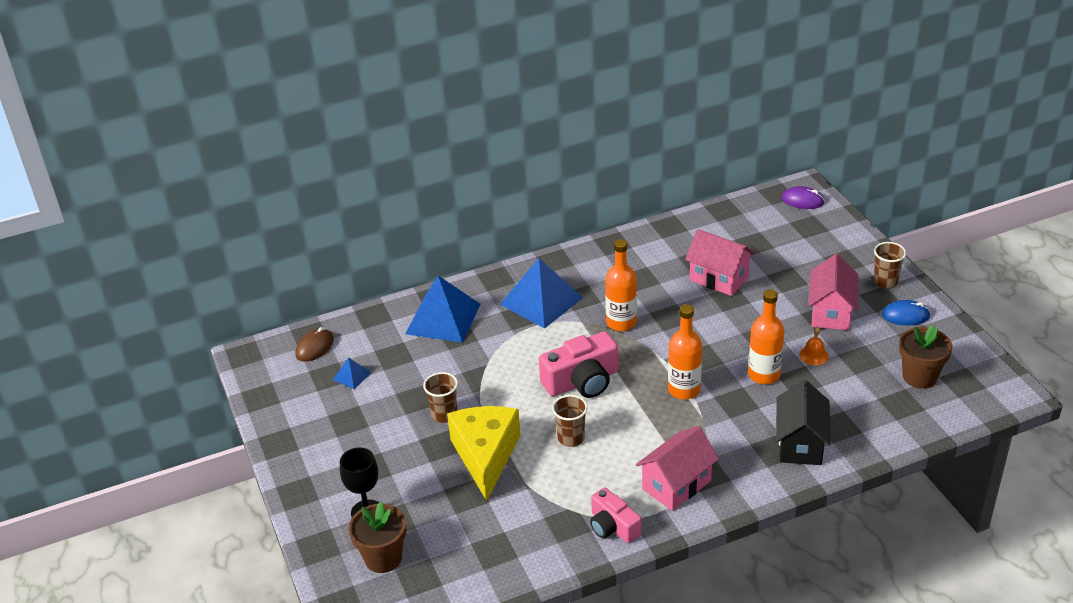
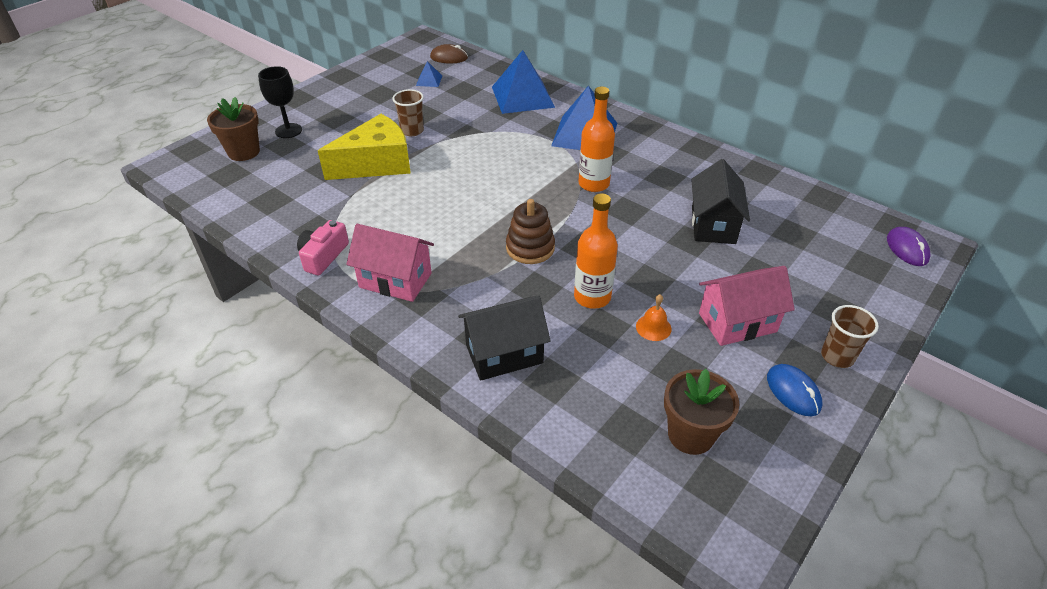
camera: 60 degrees right, 5 degrees up
(571, 438) = (422, 200): brown cup -> none
(582, 381) = (498, 185): pink camera -> none
(684, 389) = (530, 248): orange bottle -> brown stacking toy
(719, 278) = (713, 225): pink house -> black house

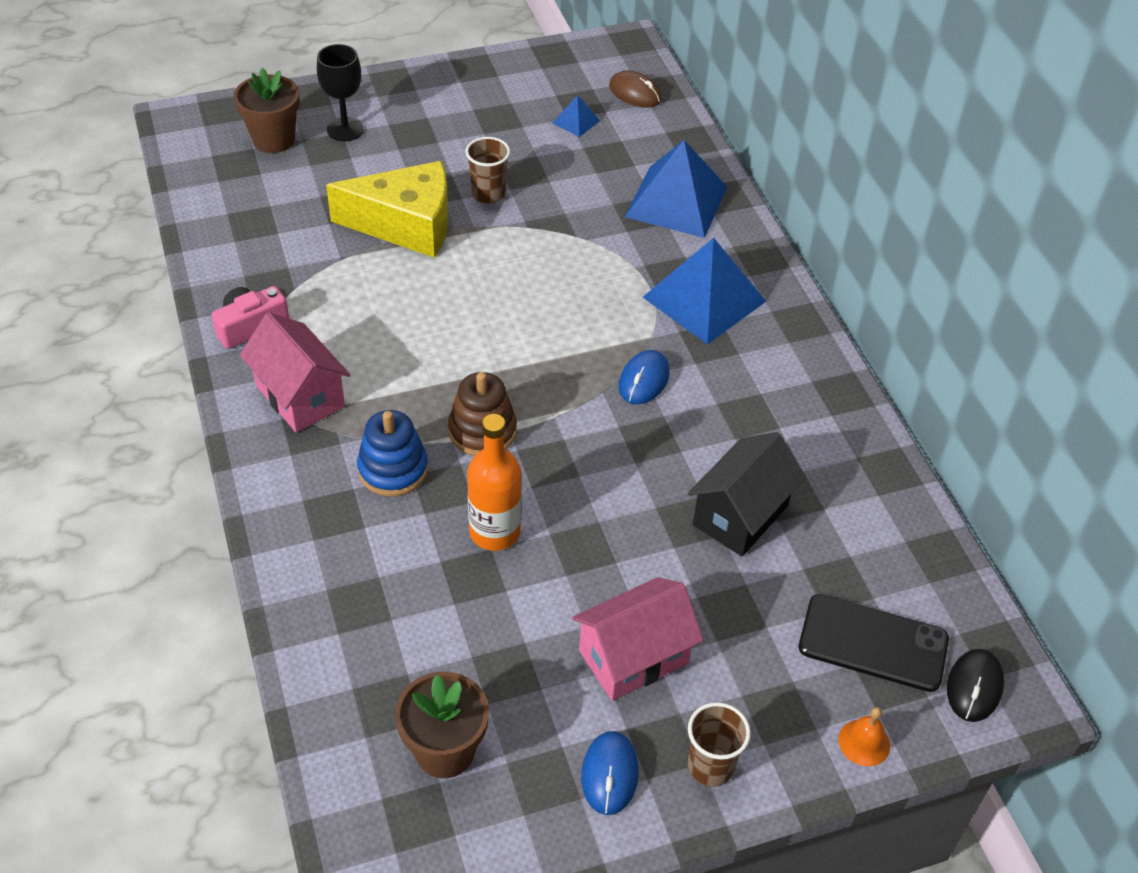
camera: 30 degrees right, 5 degrees up
(496, 293) = (393, 469): none -> blue stacking toy
(504, 354) = (336, 547): black house -> none
(594, 184) = (643, 380): orange bottle -> blue mouse
(653, 327) = (528, 608): orange bell -> orange bell (864, 742)
(737, 322) = (633, 657): pink house -> pink house turned 45 degrees counterclockwise
(842, 253) = (873, 643): none -> black phone
(907, 249) = (974, 687): purple mouse -> black mouse

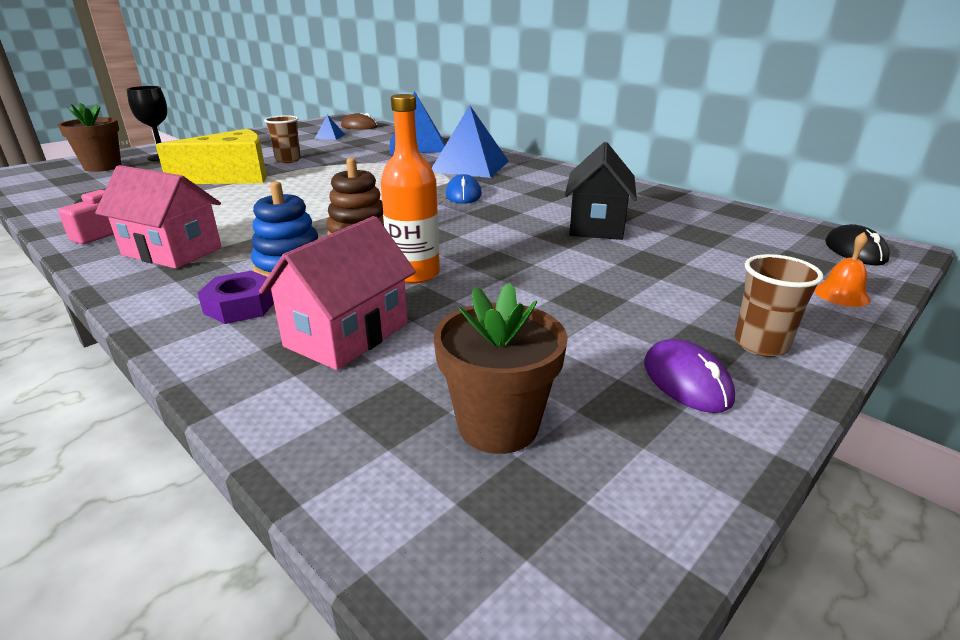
camera: 25 degrees left, 20 degrees down
(330, 521) = (241, 306): none -> purple nut
(609, 774) = (686, 381): blue mouse -> purple mouse
(633, 657) = (609, 304): pink house -> pink house (347, 335)
(873, 643) = (764, 251): black phone -> none

